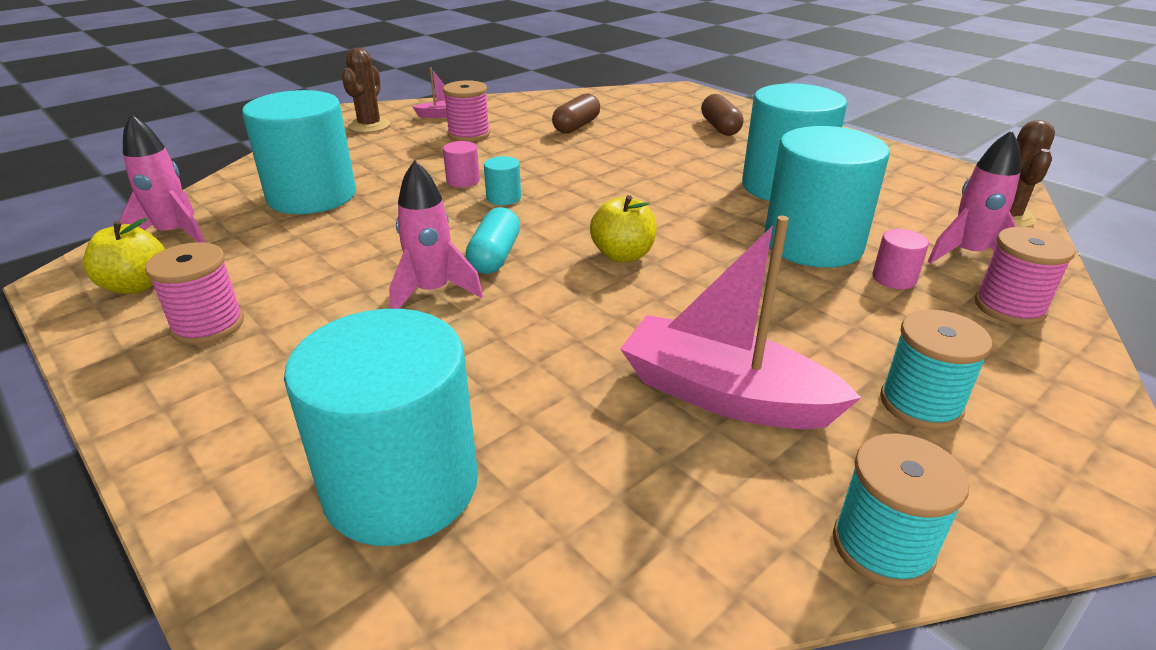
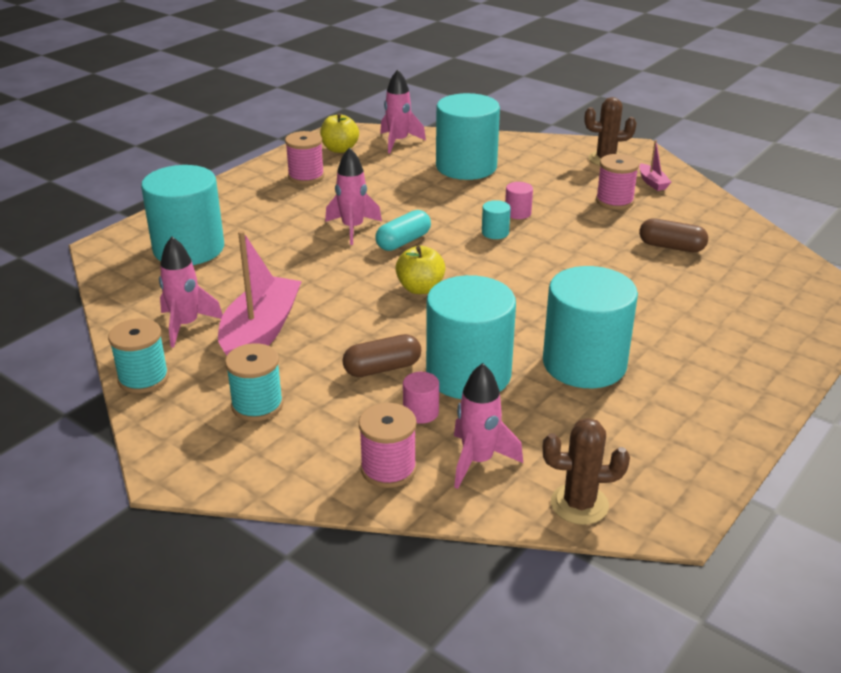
camera: 80 degrees right, 0 degrees up
(495, 256) = (403, 241): turquoise capsule -> turquoise capsule turned 45 degrees counterclockwise
(699, 486) = (186, 325): none -> pink rocket
(720, 127) = (728, 327): brown capsule -> brown capsule (382, 368)

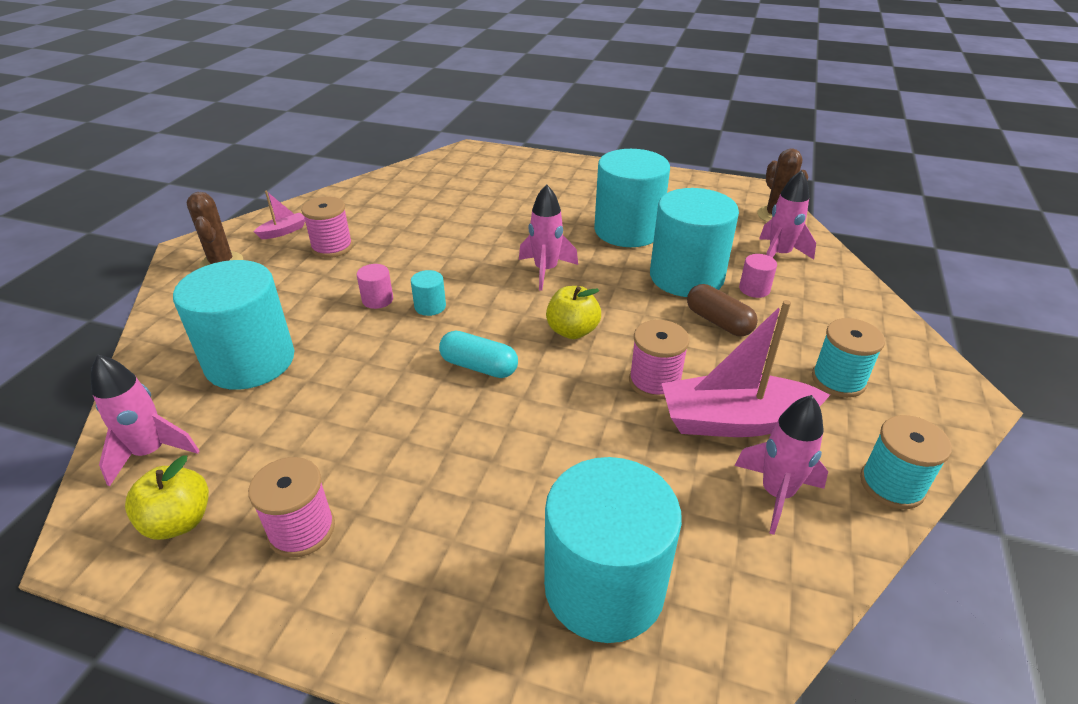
camera: 110 degrees left, 5 degrees up
(353, 228) = (463, 419): pink rocket -> pink rocket (545, 270)
(388, 469) = (829, 289): pink spool -> pink spool (654, 382)
(671, 247) = (420, 212): brown capsule -> none

